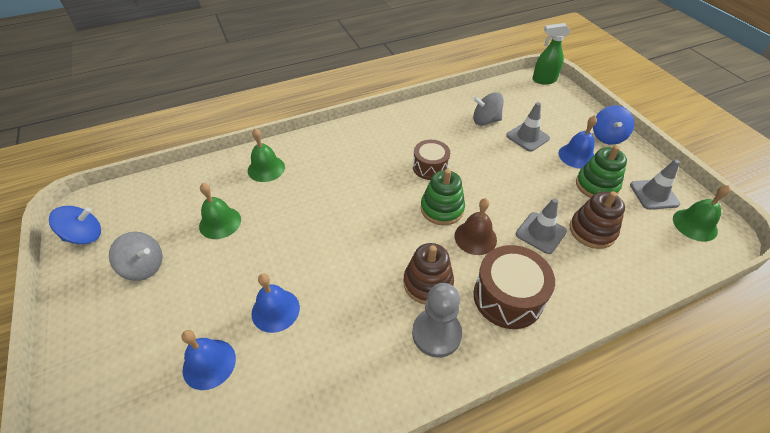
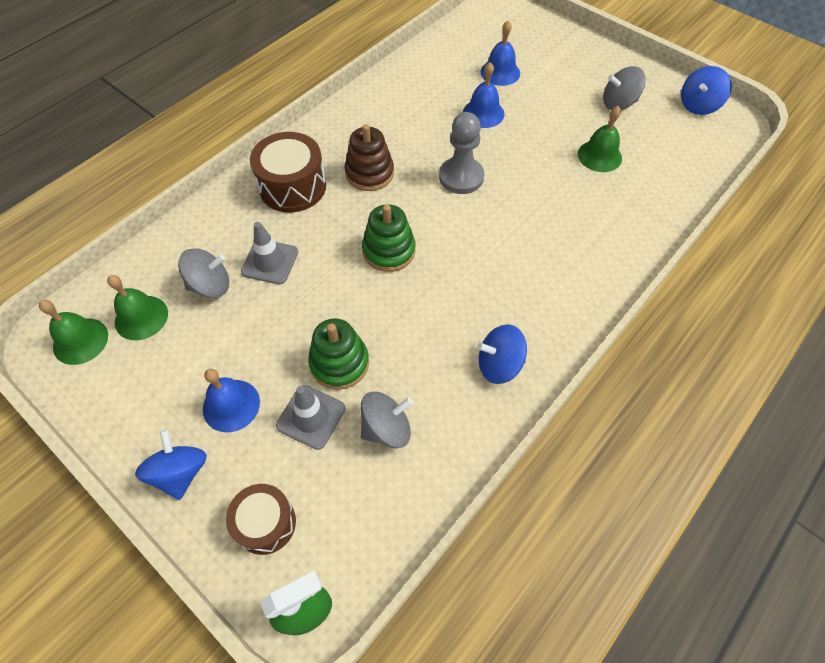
camera: 155 degrees right, 10 degrees up
(266, 168) = (618, 226): green bell -> green bell (141, 317)
(407, 126) = (499, 365): none -> blue spinning top
(430, 167) = (429, 303): brown drum -> brown drum (265, 523)
(436, 333) = (345, 141): grey pawn -> grey pawn (461, 177)
(475, 237) = (340, 231): brown bell -> none
(592, 231) = (210, 285): brown stacking toy -> grey spinning top
(596, 185) = (202, 357): green stacking toy -> green stacking toy (339, 363)
(654, 194) = (124, 372): grey traffic cone -> none

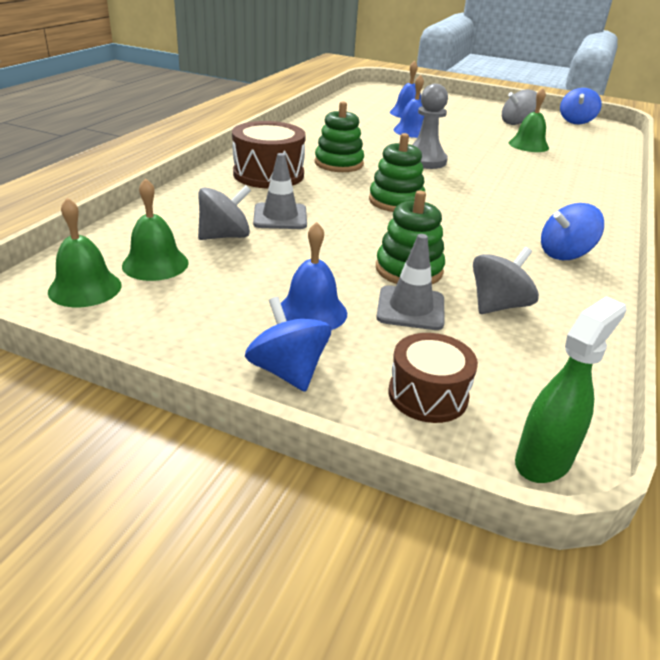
camera: 20 degrees left, 25 degrees down
(369, 173) = (339, 163): brown stacking toy -> green stacking toy

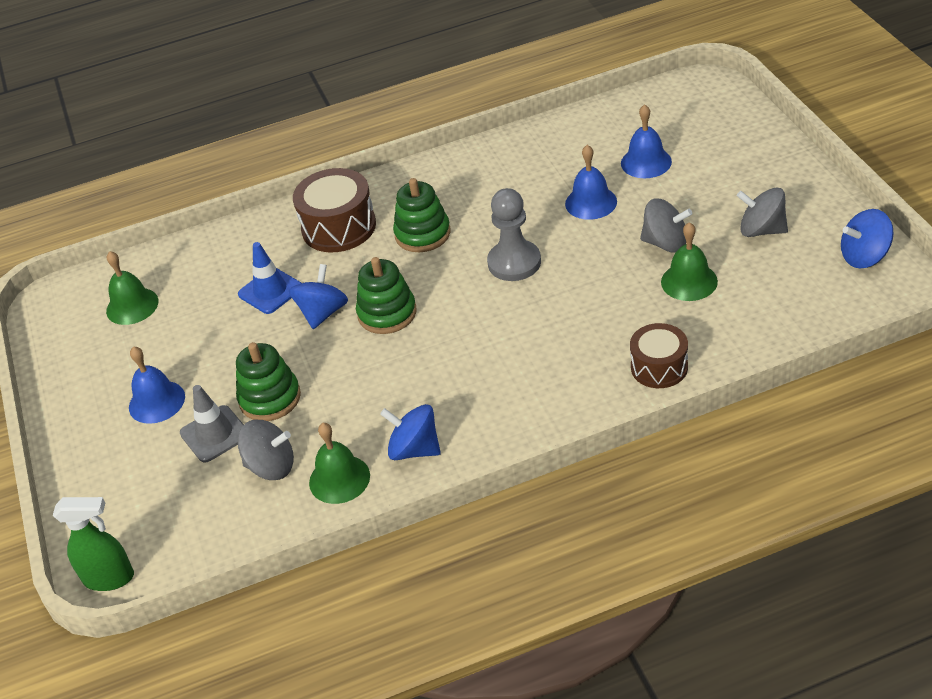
camera: 55 degrees right, 10 degrees up
(85, 288) = (74, 310): green bell -> green bell (339, 479)
(225, 236) = (205, 296): grey spinning top -> grey spinning top (665, 243)
(280, 217) = (270, 291): grey traffic cone -> blue traffic cone
(288, 371) = (84, 439): blue spinning top -> blue spinning top (323, 313)
(428, 395) = (123, 502): brown drum -> brown drum (659, 367)

